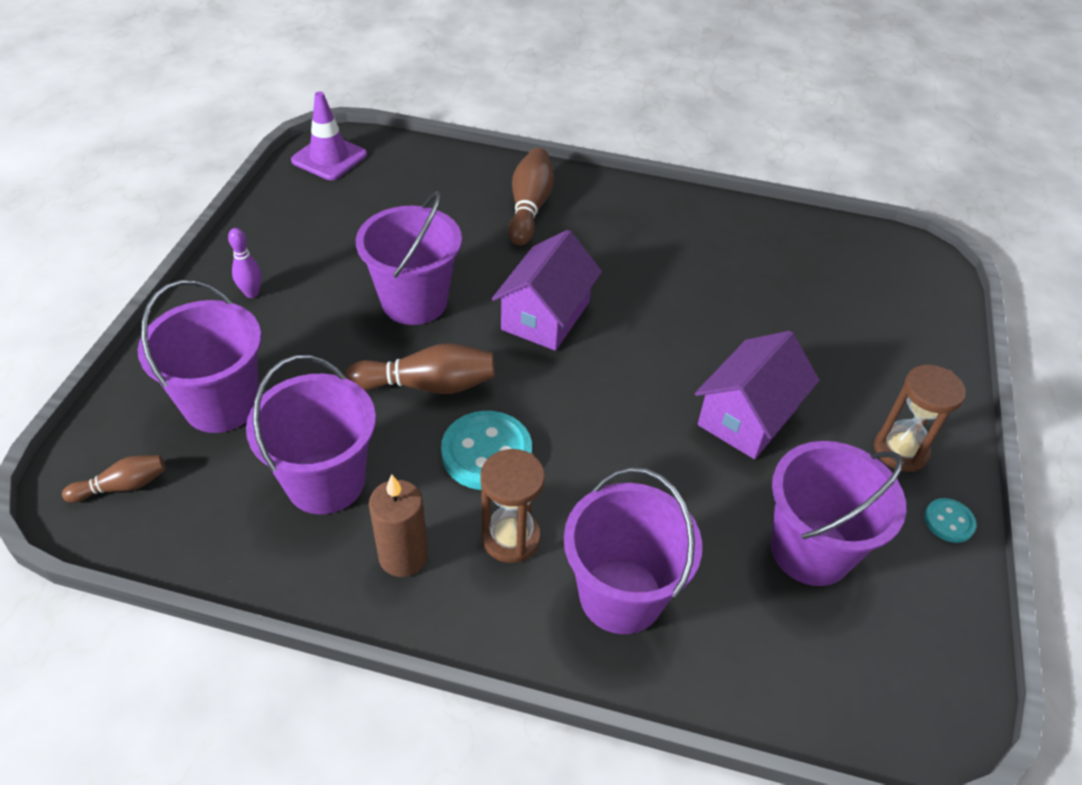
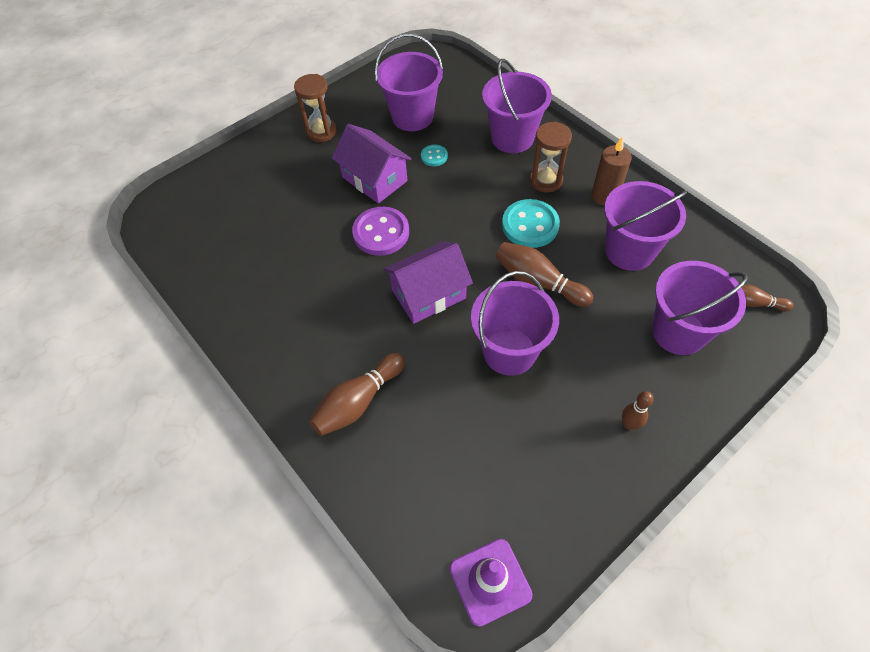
camera: 140 degrees left, 10 degrees up
(252, 293) = (629, 424): purple bowling pin -> brown bowling pin
(664, 354) = (381, 233): none -> purple button
(747, 416) = (374, 179): purple house -> purple house turned 60 degrees clockwise
(949, 521) = (340, 100): turquoise button -> turquoise button (434, 156)

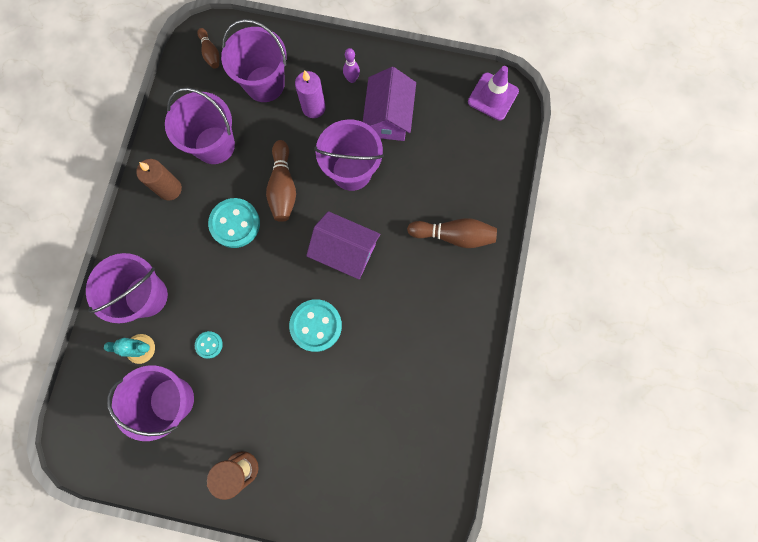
camera: 130 degrees left, 20 degrees up
(374, 179) = (266, 374): purple house -> purple house (388, 117)
(381, 233) = (316, 325): purple button -> turquoise button
(470, 116) = (140, 348): none -> turquoise cactus
(546, 180) = (180, 240): brown hourglass -> none
(615, 361) = (313, 108): none -> purple candle
(629, 424) = (352, 79): brown bowling pin -> purple bowling pin

